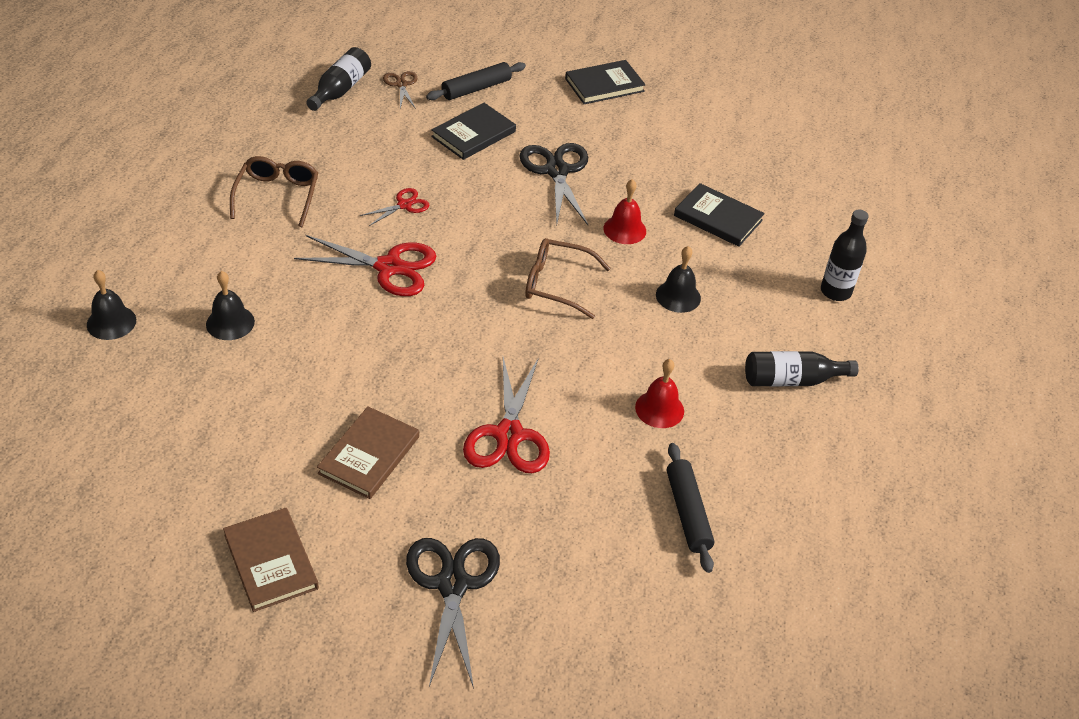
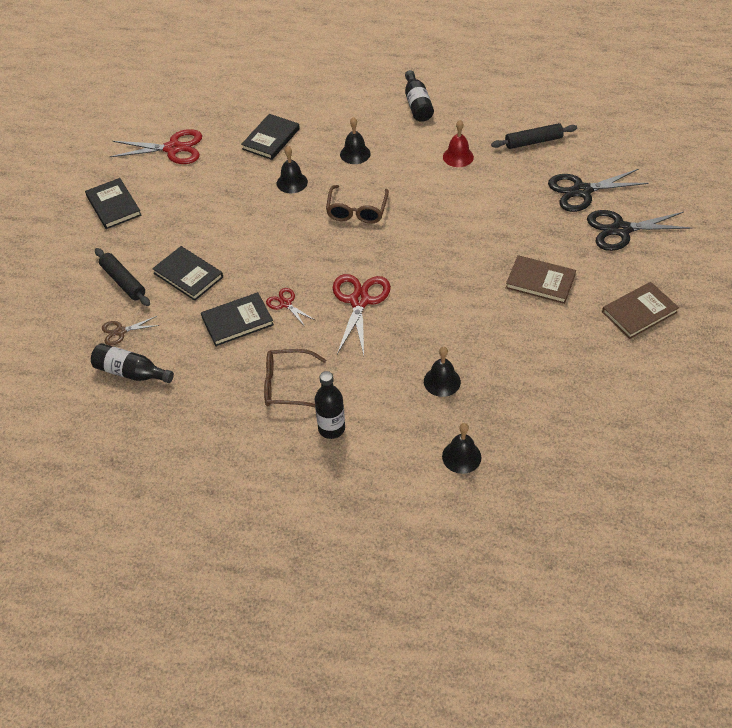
camera: 90 degrees left, 5 degrees up
(388, 166) = (237, 321): none -> black book
(508, 435) = (501, 219): red scissors -> red scissors (173, 149)
(557, 171) = (230, 222): black scissors -> black scissors (582, 191)
(624, 229) = (292, 182): red bell -> black bell
(835, 291) = (334, 87): black bottle -> black bottle (331, 428)

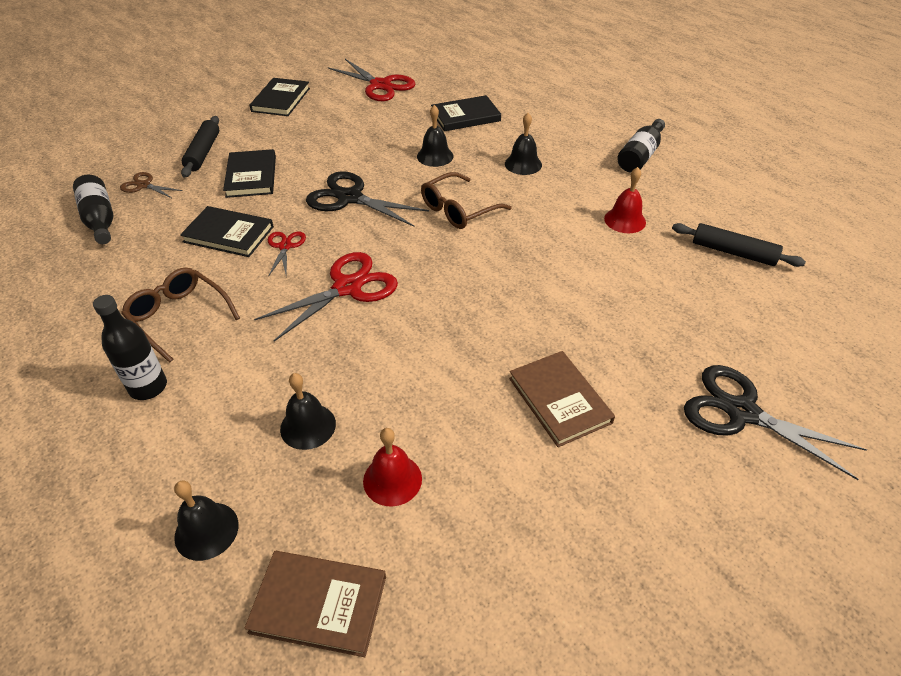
camera: 40 degrees right, 5 degrees down
(512, 372) = (392, 479): none -> red bell
(582, 191) = (737, 336): black scissors -> black scissors (350, 198)
(639, 312) = (648, 535): brown book -> brown book (319, 604)

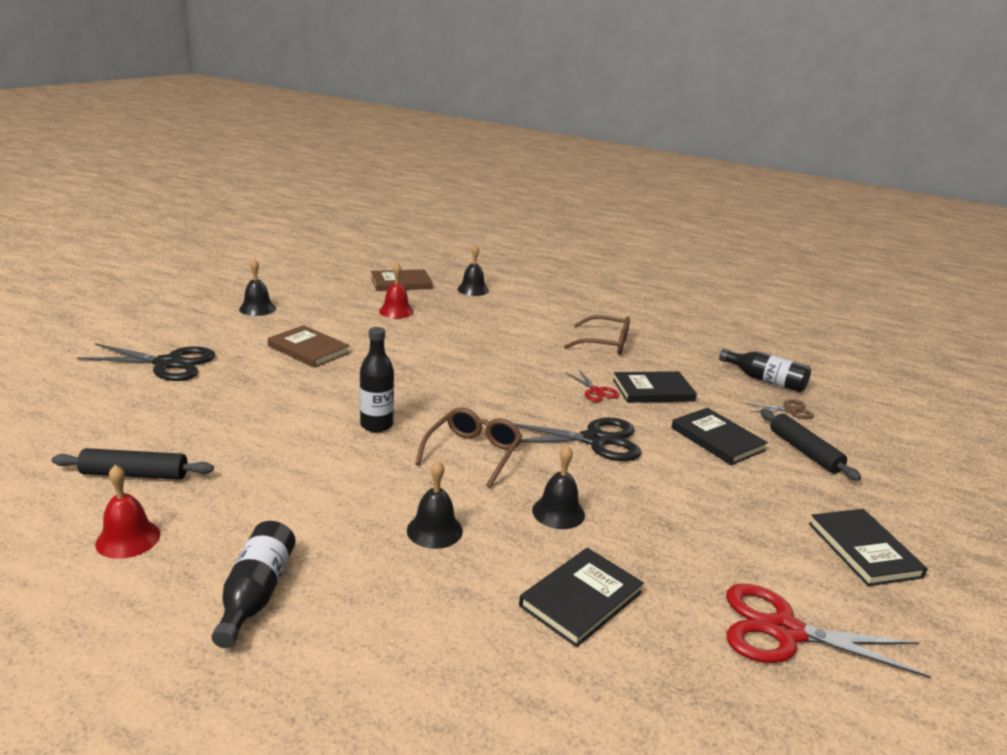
camera: 150 degrees right, 20 degrees down
(148, 387) = (571, 318): black bottle -> black bottle (376, 425)
(308, 426) = (462, 319): black bell -> black bell (257, 308)
(347, 288) = (512, 376): red scissors -> none
(625, 220) = (272, 483): red bell -> red bell (128, 539)

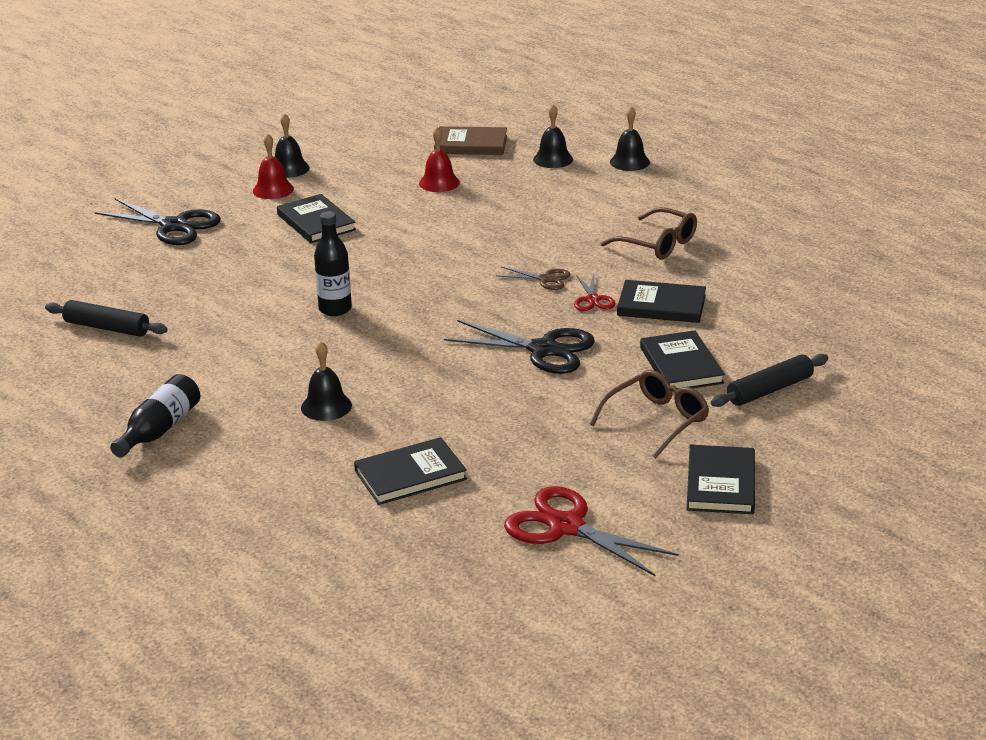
camera: 25 degrees right, 5 degrees up
(128, 539) = (84, 377): red bell -> red bell (273, 190)
(308, 349) = (316, 222): brown book -> black book
(473, 453) = (409, 346): brown glasses -> brown glasses (656, 421)
(558, 512) = (448, 408): black bell -> black bell (629, 162)
(765, 380) = (818, 308): black bottle -> none
(789, 410) = (806, 345): brown scissors -> brown scissors (545, 279)
(804, 451) = (769, 390): black rolling pin -> black rolling pin turned 60 degrees clockwise

